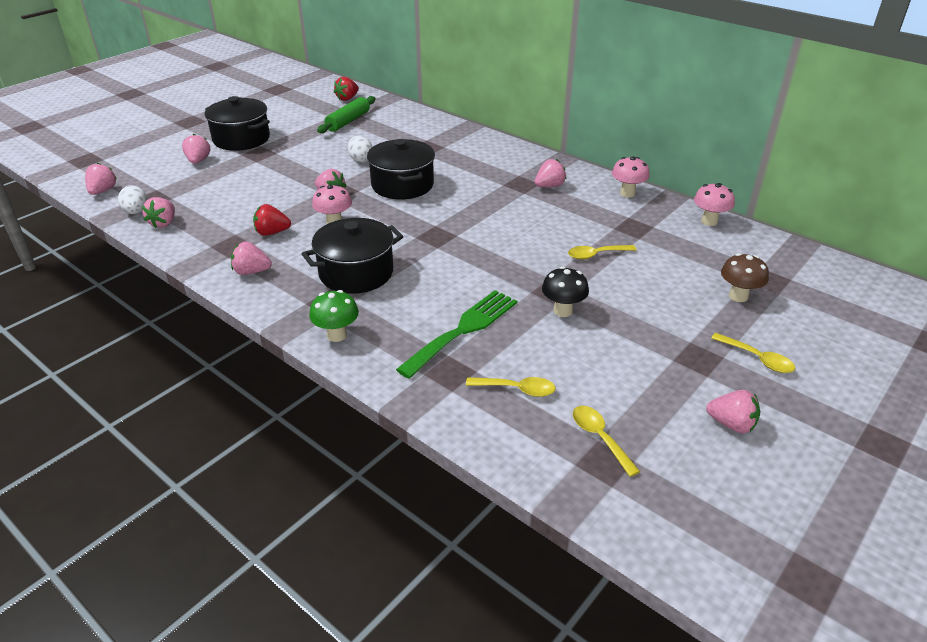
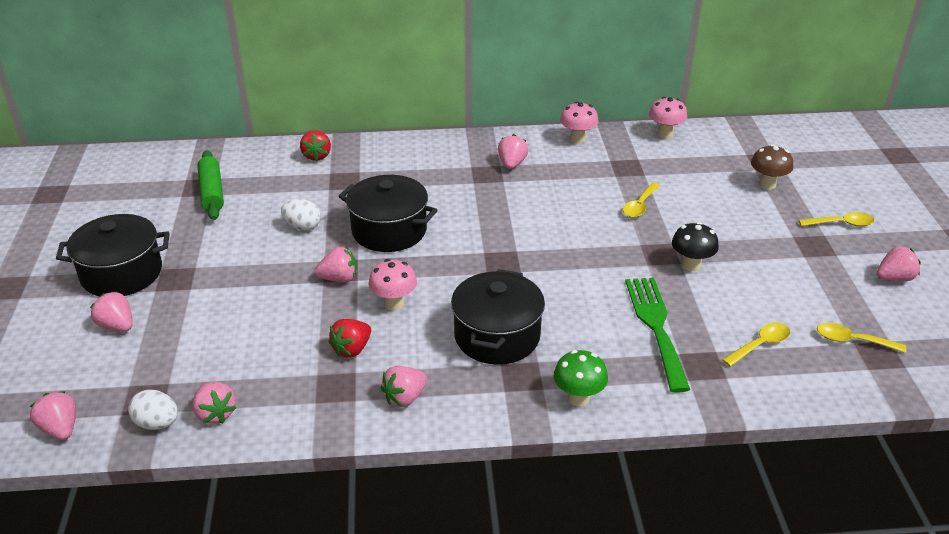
camera: 45 degrees left, 0 degrees up
(347, 98) = (162, 166): red strawberry -> red strawberry (317, 156)

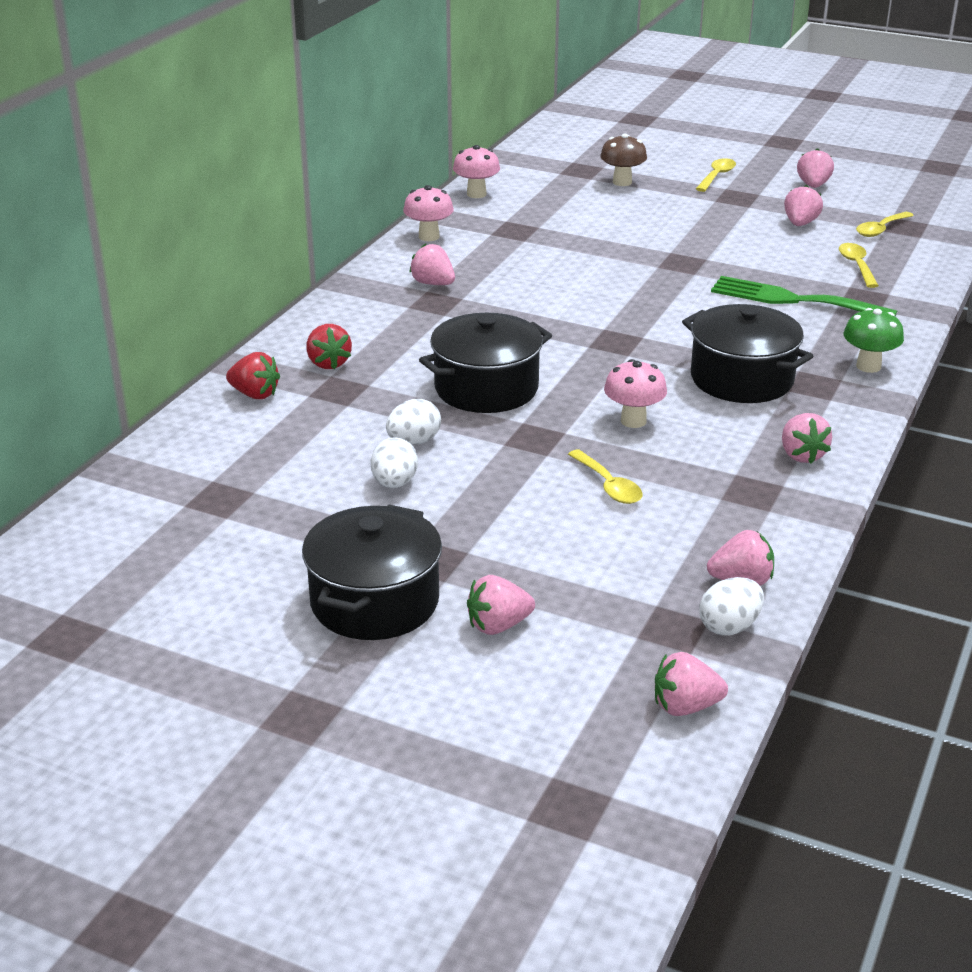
camera: 60 degrees left, 5 degrees down
(212, 192) = (248, 490): green rolling pin -> none
(250, 236) = (394, 483): none -> white egg
(339, 278) = (551, 443): pink strawberry -> pink strawberry (800, 223)
(352, 349) = (694, 466): red strawberry -> red strawberry (328, 363)
(640, 206) = (592, 246): yellow spoon -> yellow spoon (608, 485)
(691, 265) = (715, 255): black mushroom -> none

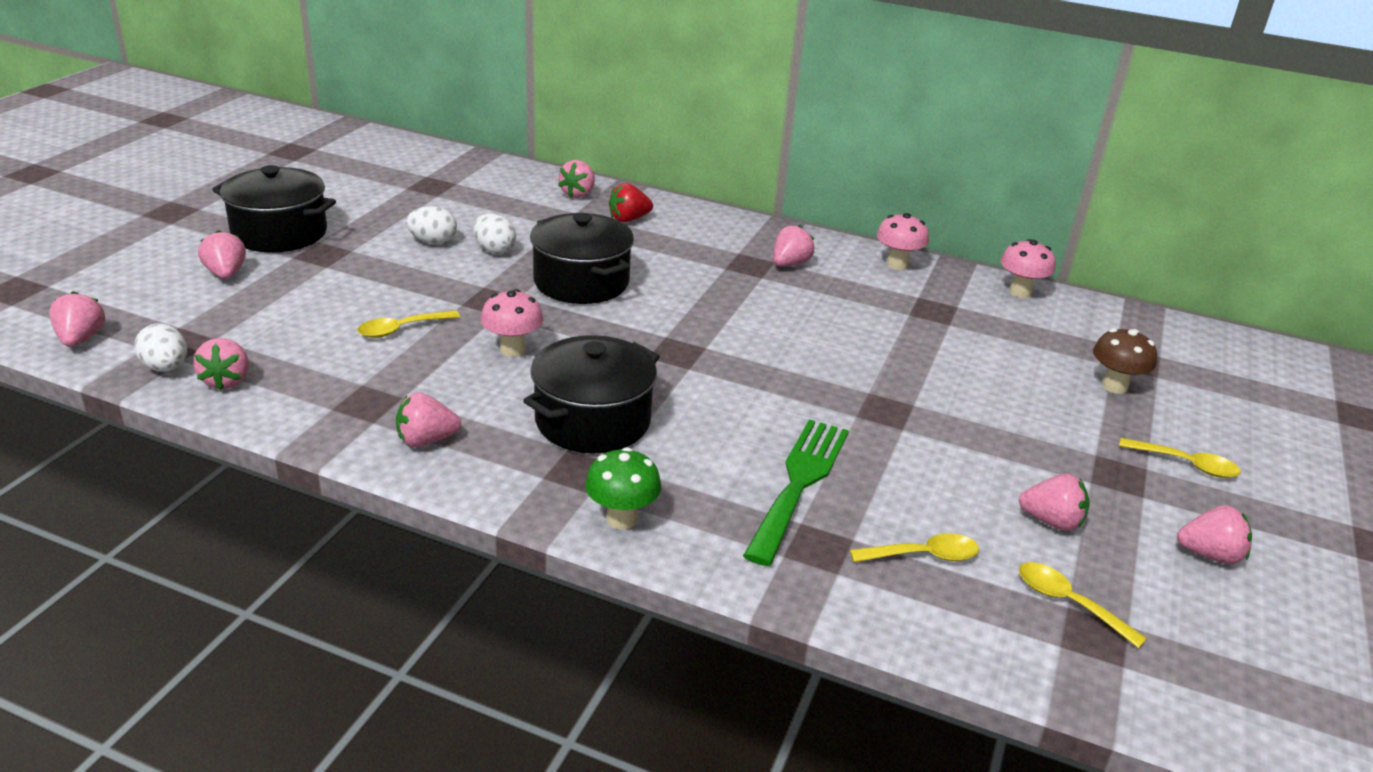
camera: 85 degrees right, 0 degrees up
(255, 394) = (578, 194): red strawberry -> pink strawberry

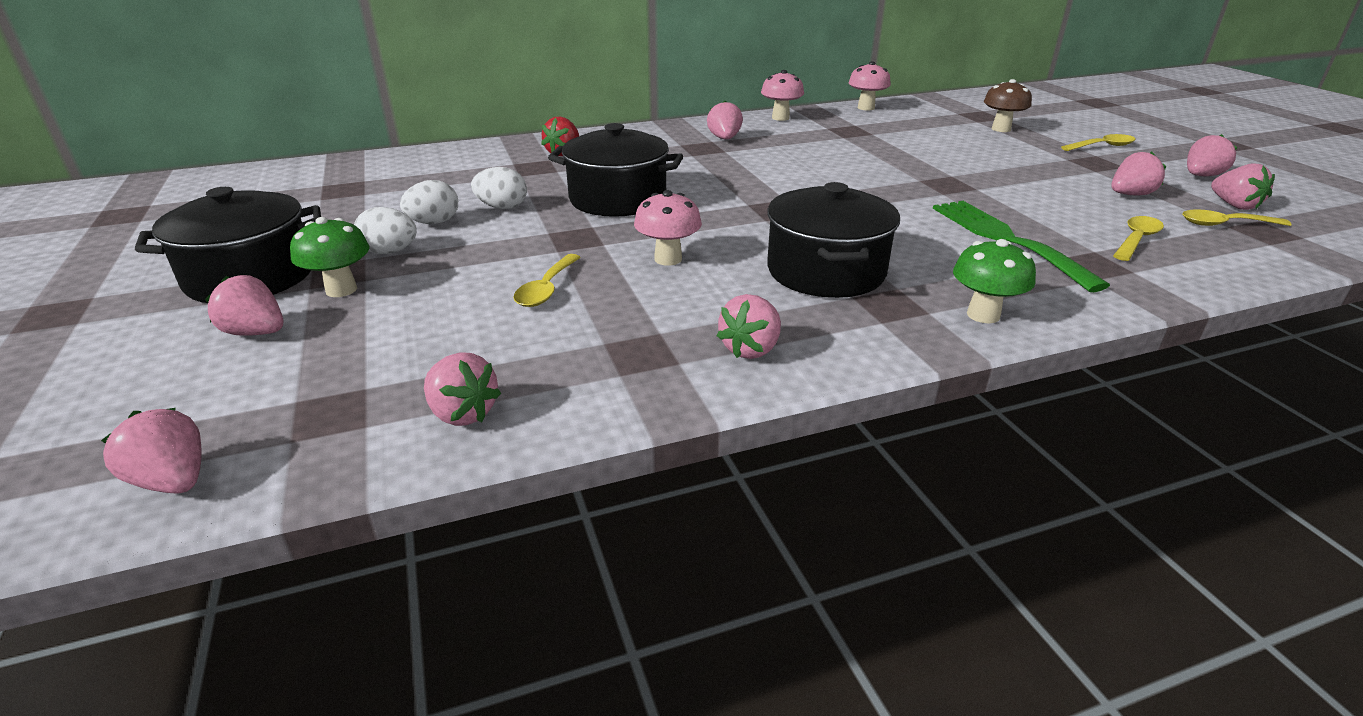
camera: 40 degrees left, 0 degrees up
(166, 368) = (362, 443): white egg -> white egg (390, 252)
(304, 267) = (341, 290): none -> green mushroom
(578, 194) = (489, 152): pink strawberry -> pink strawberry (1234, 205)

